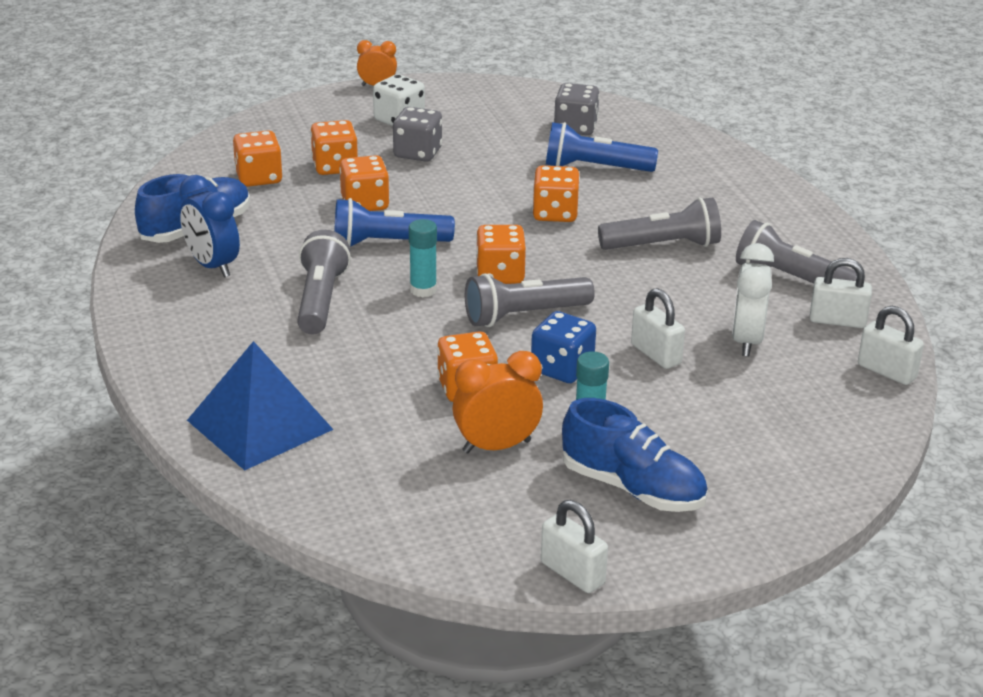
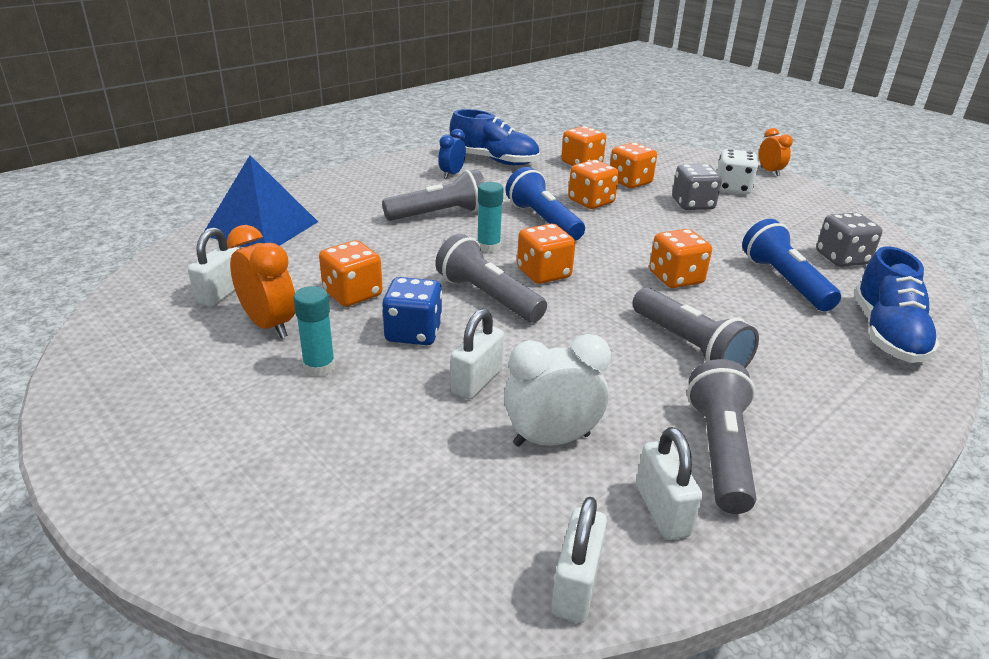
camera: 65 degrees right, 0 degrees up
(212, 266) = (452, 174): blue clock -> blue clock, size x0.64
(572, 573) = (72, 404): white padlock -> white padlock (221, 293)
(633, 488) = (223, 413): blue shoe -> blue shoe (887, 334)

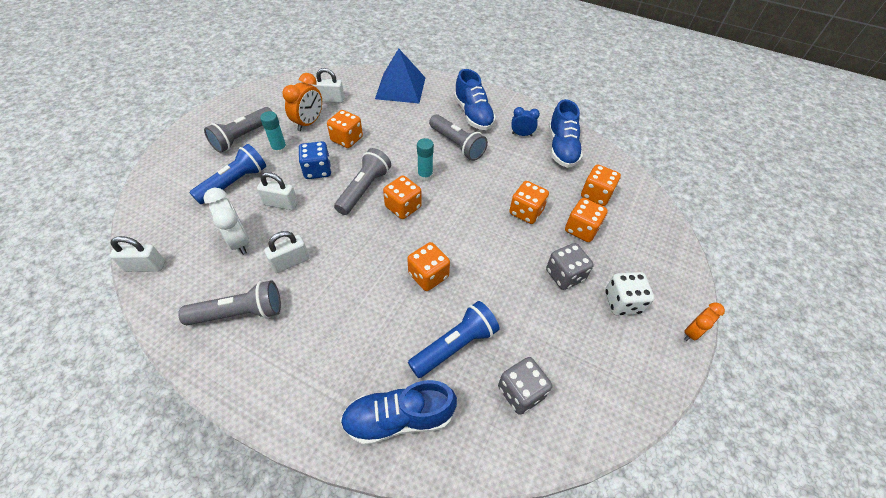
camera: 70 degrees right, 20 degrees up
(384, 192) = (473, 114): none -> blue shoe
(543, 221) = (477, 193): blue flashlight -> blue flashlight (235, 183)
(662, 510) = (192, 291): white padlock -> white padlock (291, 262)
(688, 346) = (341, 290): grey flashlight -> grey flashlight (243, 137)

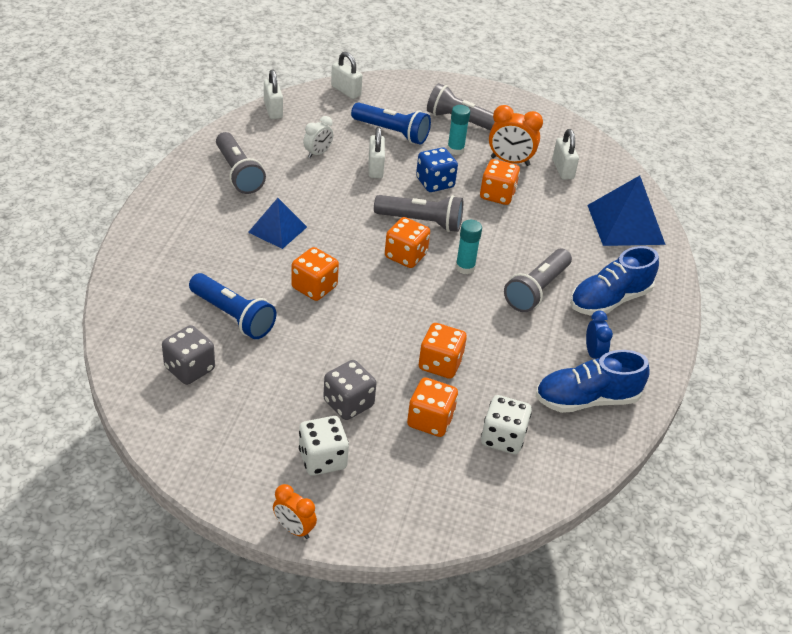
camera: 75 degrees right, 10 degrees down
(239, 241) = (318, 153): white clock -> white clock, size x0.64
(291, 262) = (303, 190): white padlock -> white padlock (346, 91)
(341, 291) = (277, 229): none -> blue pyramid
(399, 418) = (152, 287): blue shoe -> none
(596, 195) = (503, 438): orange dice -> white dice

